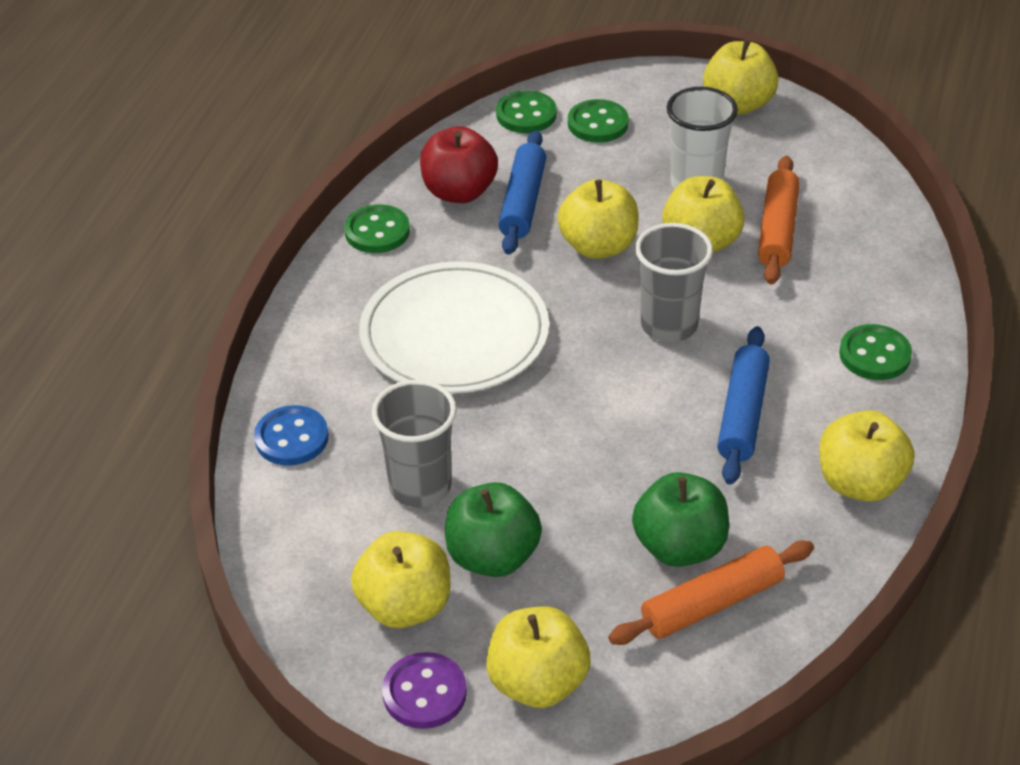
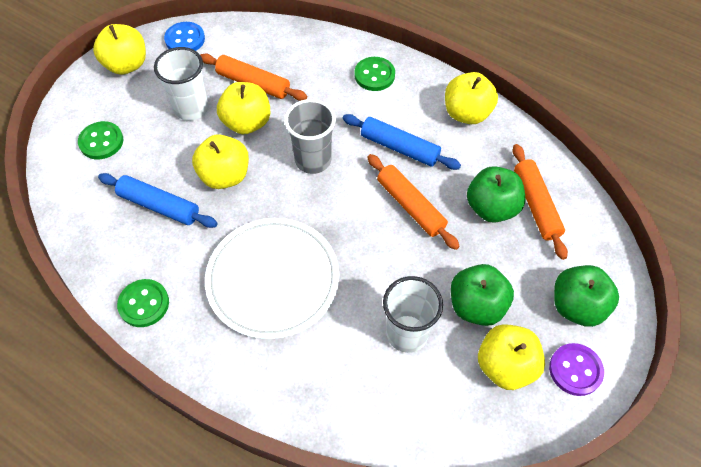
camera: 75 degrees left, 15 degrees up
(292, 438) = (336, 407): blue button -> blue button (185, 39)
(420, 487) = (407, 333): grey cup -> white cup
(459, 192) = (128, 241): red apple -> none
(526, 114) = (66, 179): green button -> none
(538, 683) = (577, 306): yellow apple -> green apple
(637, 449) = (410, 206): none -> orange rolling pin

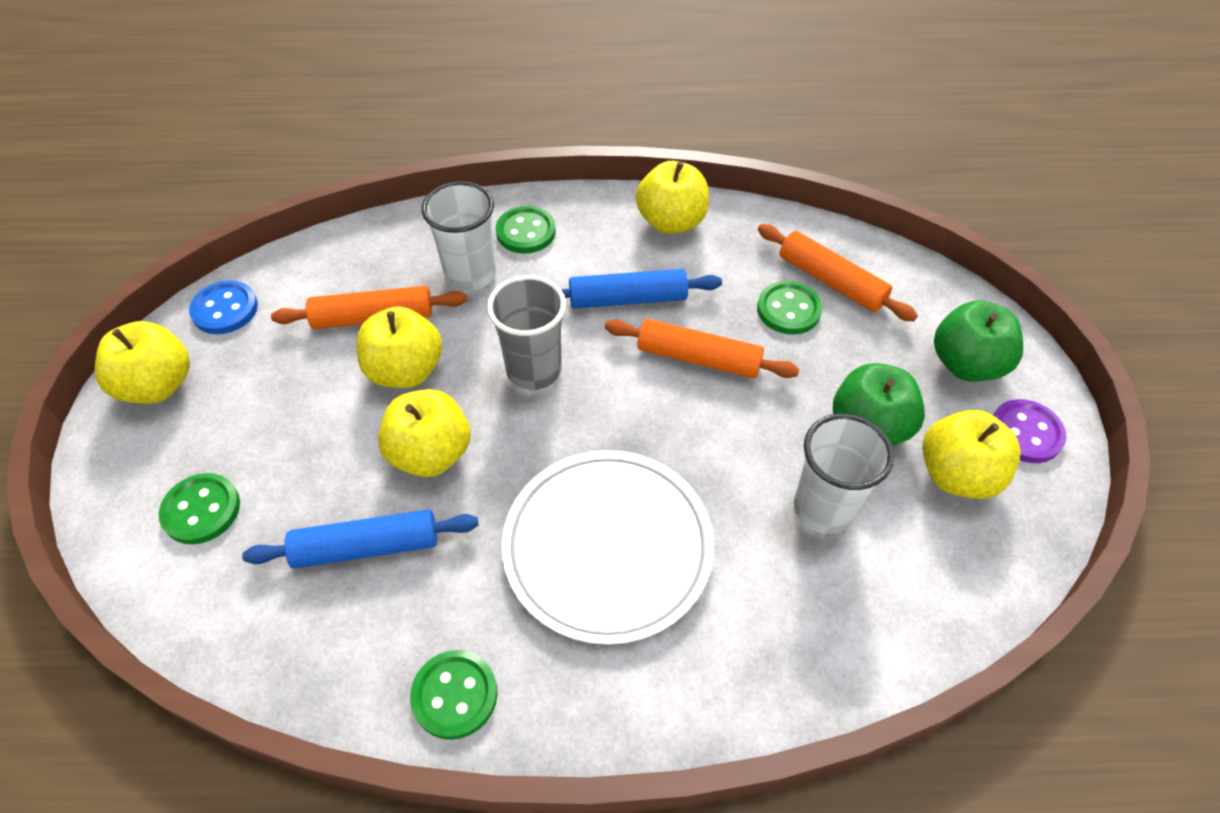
camera: 35 degrees left, 5 degrees down
(191, 108) = (309, 393): white cup -> white cup (470, 275)
(492, 208) = (788, 310): green apple -> green button

